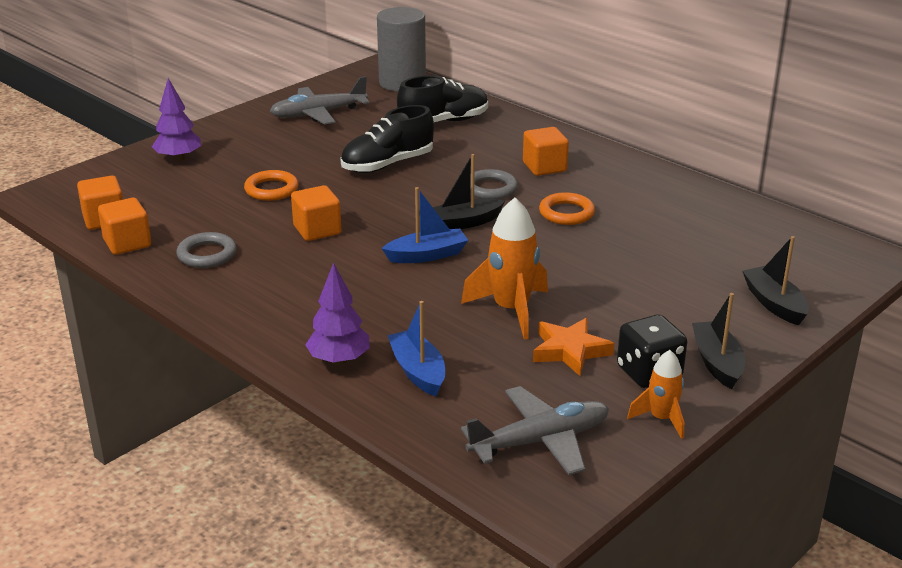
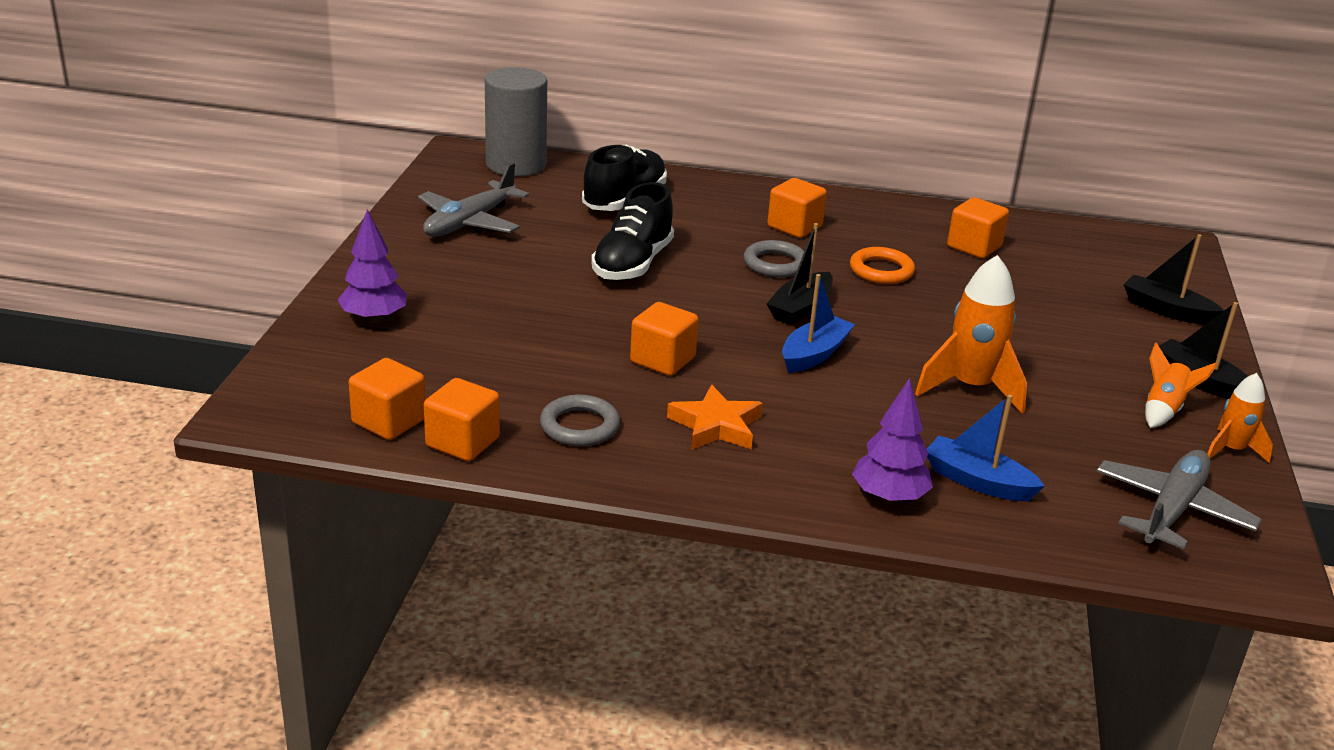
camera: 35 degrees left, 0 degrees up
(271, 189) = (544, 327): orange ring -> none
(570, 351) = (1074, 411): orange star -> orange star (716, 426)
(649, 373) = (1164, 410): black dice -> orange rocket
(672, 215) = (974, 247): none -> orange cube

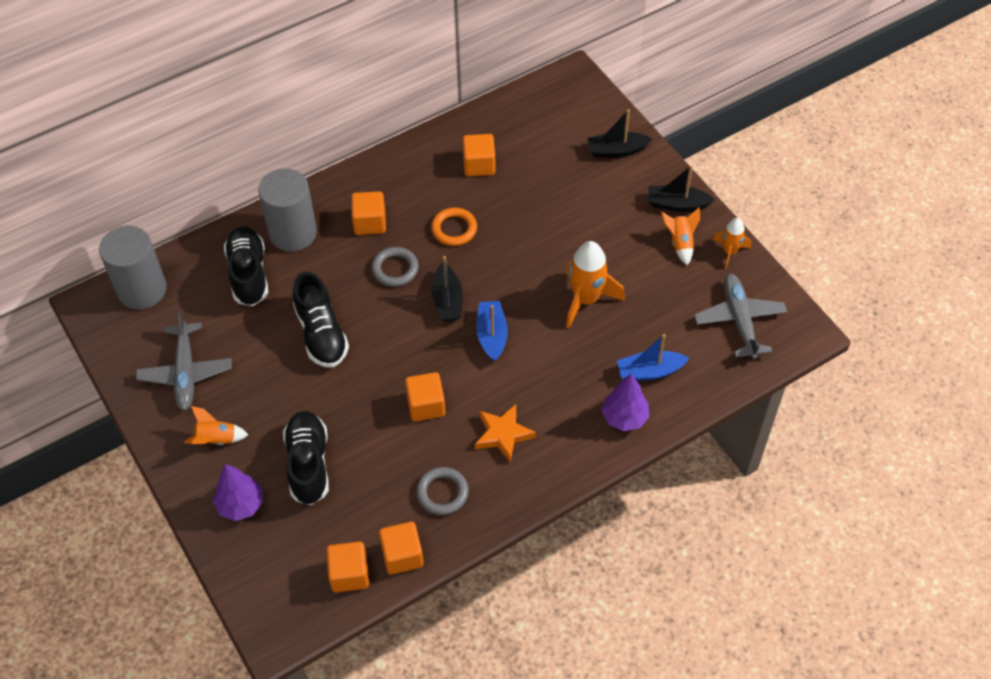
camera: 40 degrees left, 25 degrees up
(425, 271) = (216, 440): none -> orange rocket
(479, 330) = (308, 464): none -> black shoe
(707, 198) = (293, 233): none -> grey cylinder

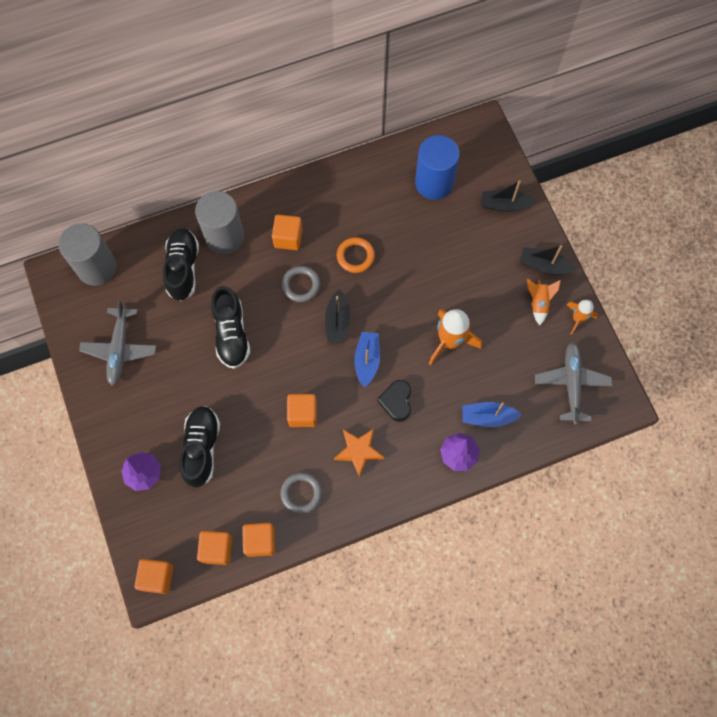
camera: 10 degrees right, 15 degrees up
(216, 440) = (134, 413): orange rocket -> none
(479, 165) = (387, 199): orange cube -> orange cube (157, 577)
(529, 141) = (434, 183): none -> blue cylinder
(537, 373) = (396, 401): none -> black heart

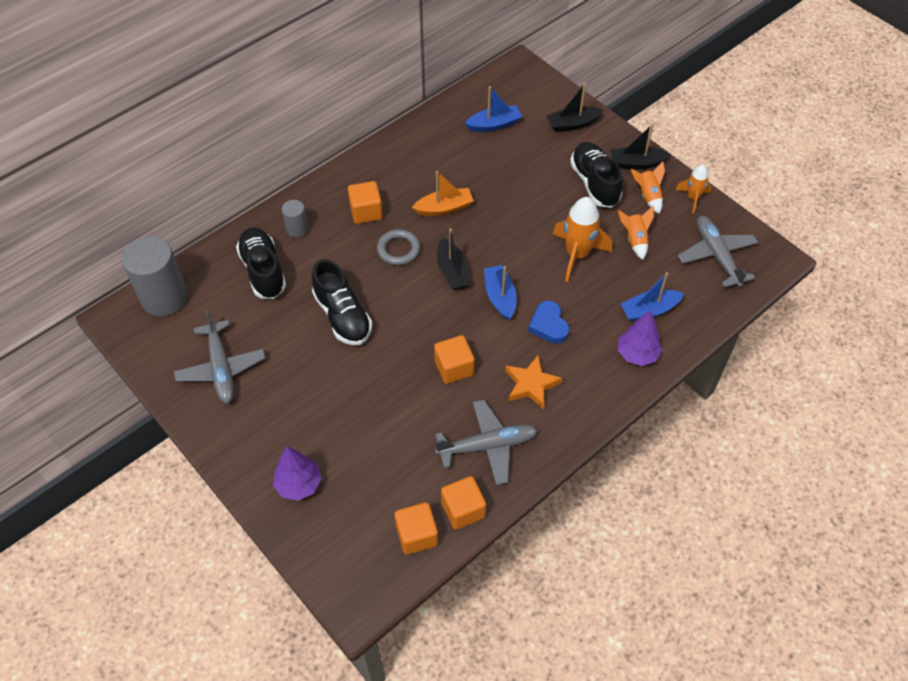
camera: 20 degrees left, 15 degrees down
(157, 577) = (358, 590): orange cube -> none
(201, 448) = (355, 437): black shoe -> black shoe (594, 183)
(224, 236) = (297, 229): grey cylinder -> grey cylinder, size x0.49
(301, 493) = (487, 446): grey ring -> grey plane
(355, 256) = (444, 208): orange ring -> orange boat
(396, 401) = (548, 325): black heart -> blue heart
(434, 183) = (494, 125): blue cylinder -> blue boat
(506, 344) = (635, 240): none -> orange rocket

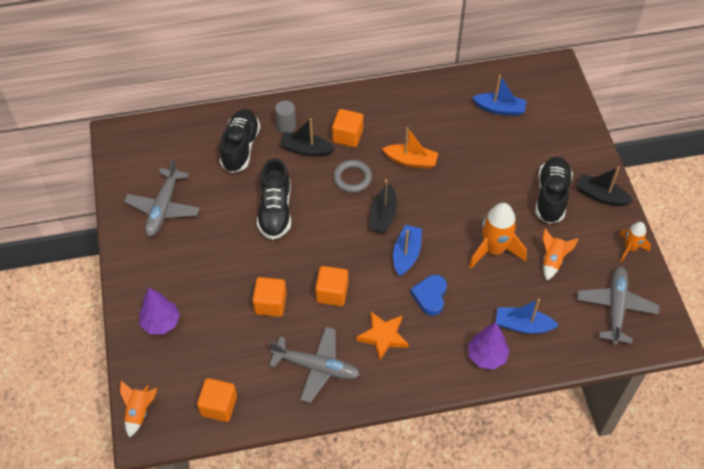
camera: 30 degrees right, 0 degrees up
(164, 298) = (158, 135): grey cylinder -> none
(463, 510) = (265, 406): orange cube -> orange cube (270, 304)
(572, 124) = (567, 137): black boat -> black boat (306, 149)
(648, 196) = (590, 228): orange rocket -> orange rocket (139, 412)

